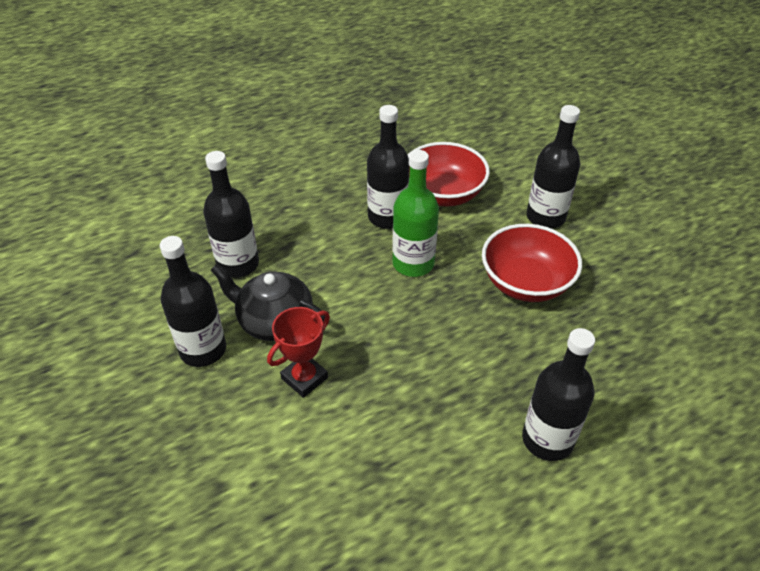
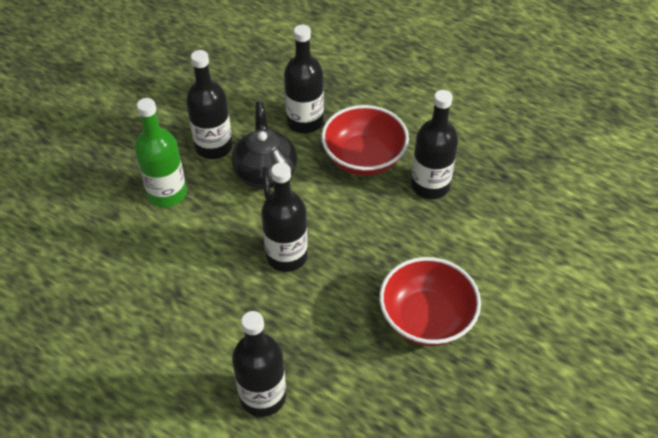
camera: 60 degrees right, 5 degrees up
(304, 378) = (225, 215): red trophy -> none
(413, 263) = (388, 228): green bottle -> green bottle (167, 193)
(443, 194) = (493, 211): red bowl -> red bowl (363, 158)
(545, 217) = (528, 302): black bottle -> black bottle (286, 256)

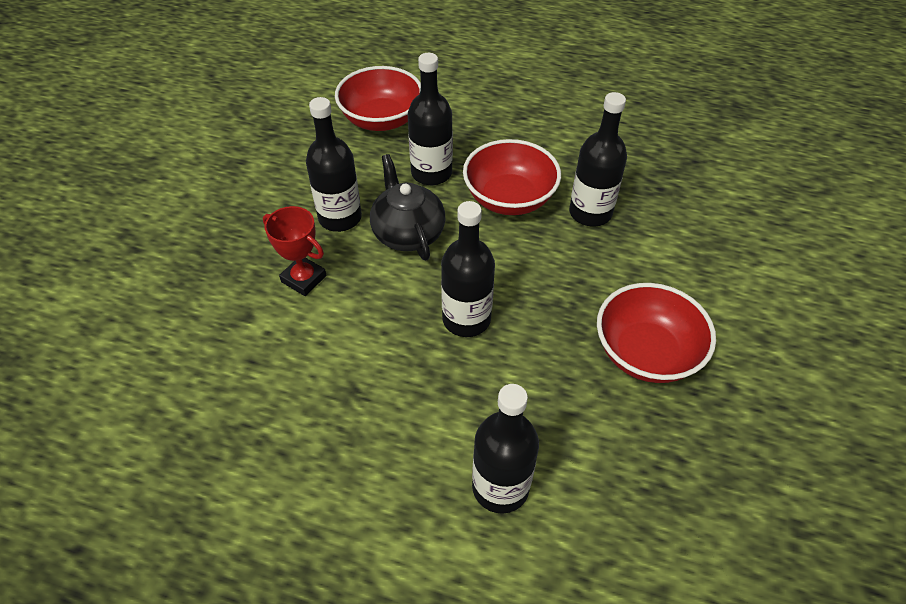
camera: 15 degrees left, 0 degrees up
(167, 193) = (304, 279): green bottle -> red trophy
(279, 63) = (381, 119): none -> red bowl

